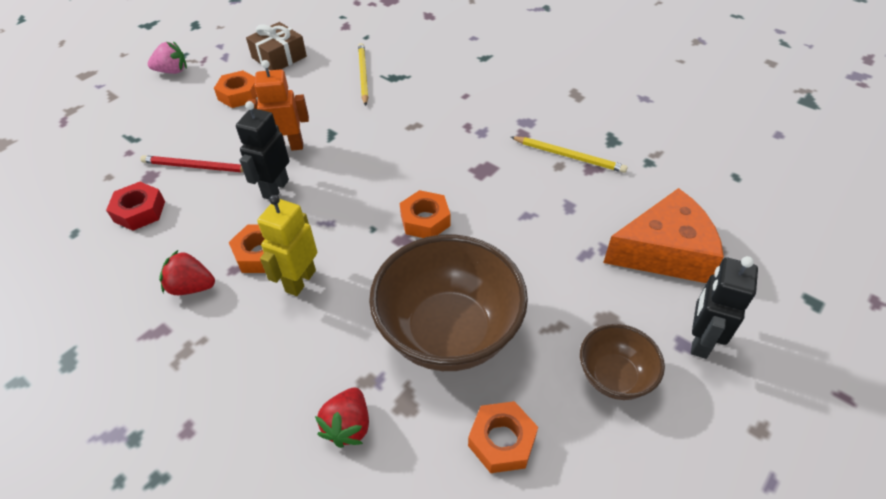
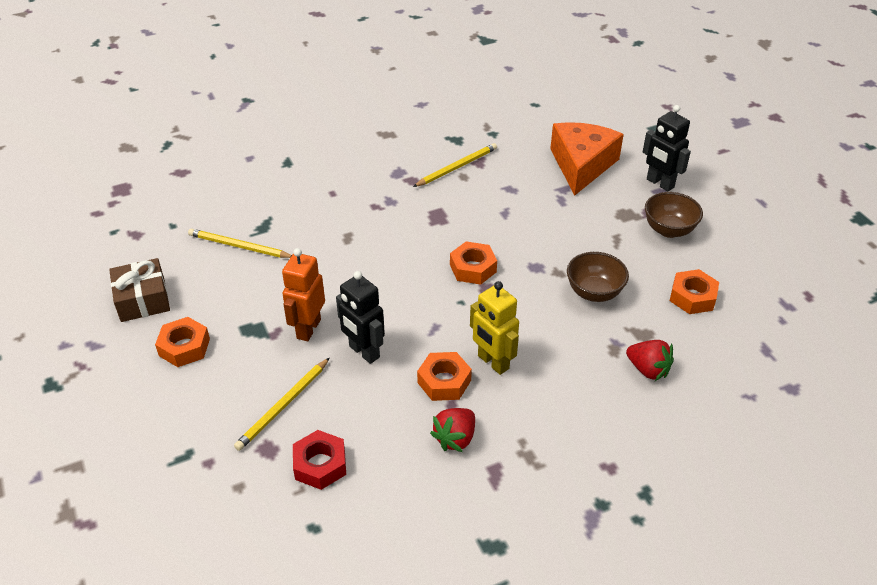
camera: 65 degrees left, 5 degrees down
(172, 71) = (77, 398): pink strawberry -> none
(196, 167) = (283, 406): red pencil -> yellow pencil
(449, 333) = (594, 292): brown bowl -> brown bowl, size x0.52

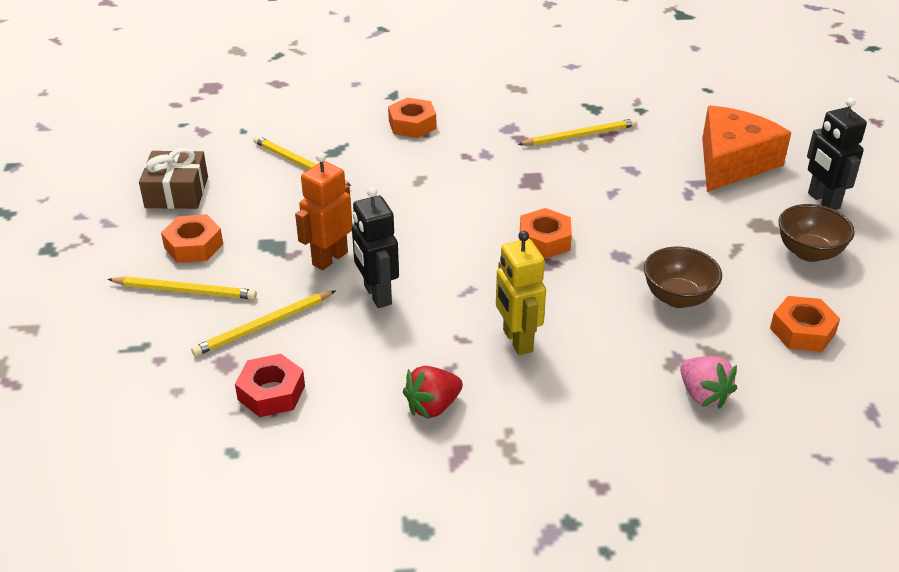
camera: 20 degrees right, 5 degrees down
(199, 392) = (185, 291): none -> yellow pencil
(444, 381) = (450, 346): orange nut -> orange nut (412, 124)
(648, 369) = (703, 395): red strawberry -> pink strawberry

